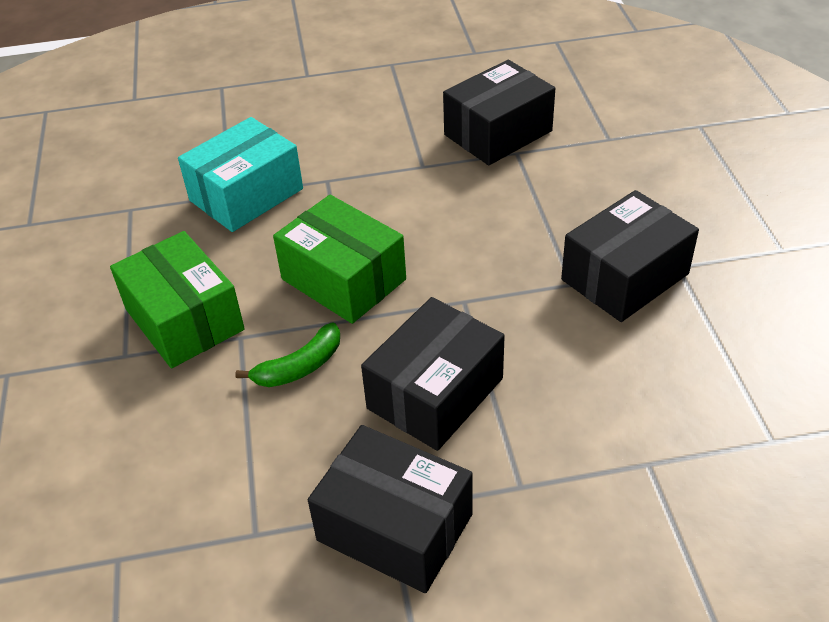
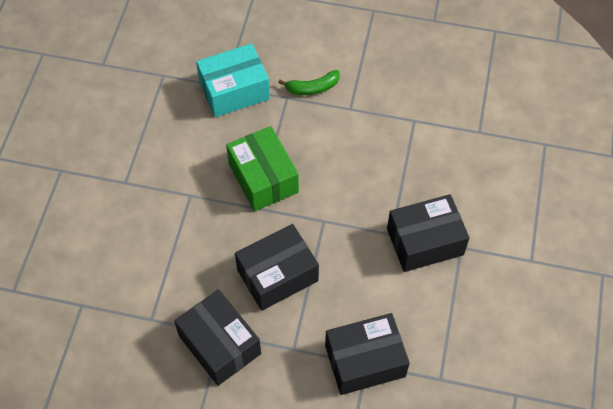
camera: 20 degrees right, 15 degrees up
(184, 319) = (165, 171): green box -> none
(299, 367) = (213, 228): green banana -> green banana (312, 88)
(498, 133) = (411, 99): black box -> black box (365, 361)

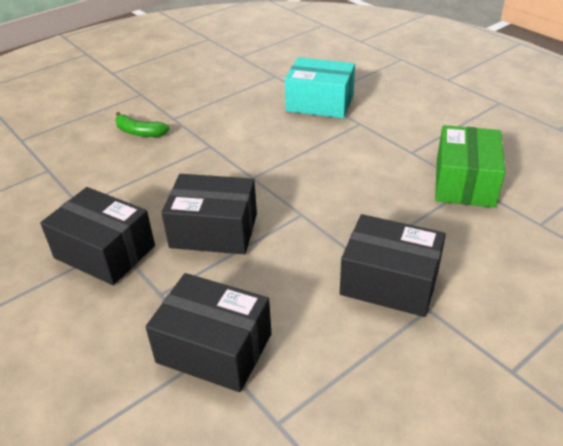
camera: 40 degrees right, 20 degrees down
(219, 344) = (105, 252): black box -> black box turned 60 degrees counterclockwise
(263, 178) = (281, 161): green box -> green box (464, 182)
(312, 88) = (389, 126): green banana -> green banana (139, 132)

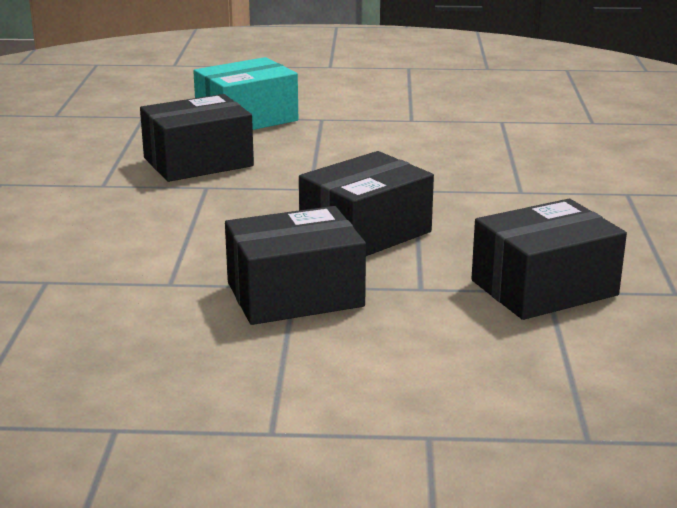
camera: 50 degrees left, 15 degrees down
(139, 132) = (89, 209): green banana -> none
(389, 282) = (572, 193): black box -> black box (198, 162)
(464, 182) = (494, 121): green box -> none

